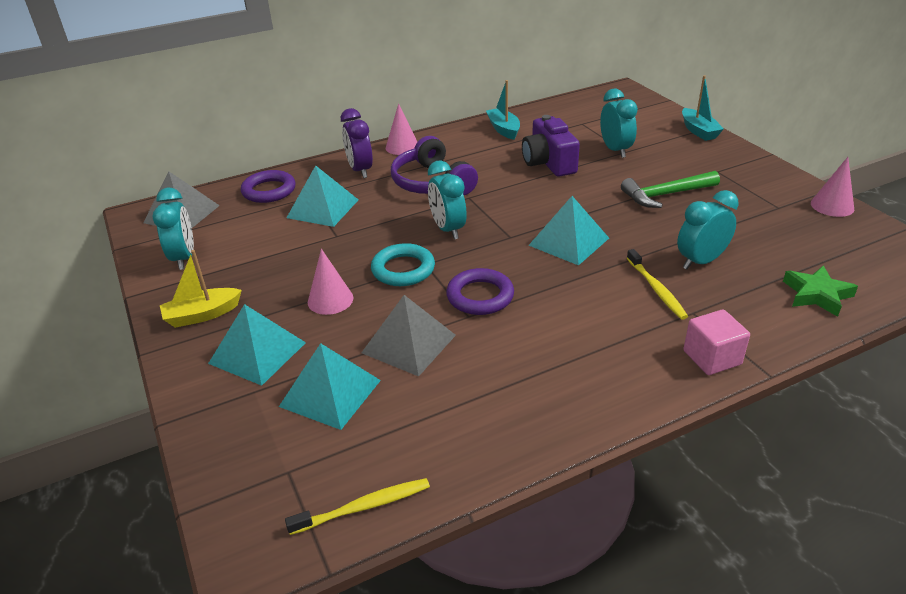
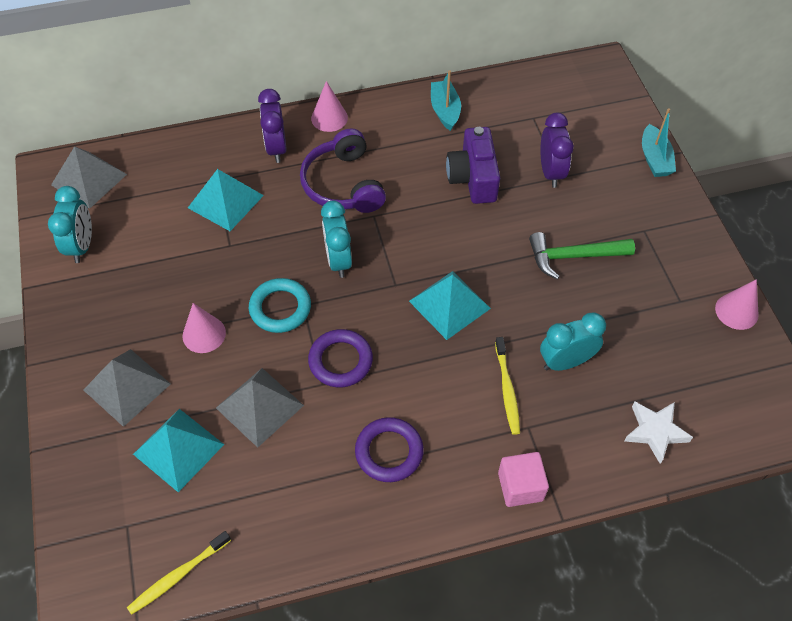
camera: 10 degrees right, 20 degrees up
(202, 315) = (87, 327): yellow boat -> none
(257, 353) = (127, 387): turquoise pyramid -> grey pyramid
(269, 191) = (179, 161): purple ring -> purple ring (389, 452)
(364, 507) = (178, 576): yellow toothbrush -> yellow toothbrush turned 150 degrees clockwise
(615, 150) = (551, 172): turquoise clock -> purple clock
(817, 295) = (655, 432): green star -> white star

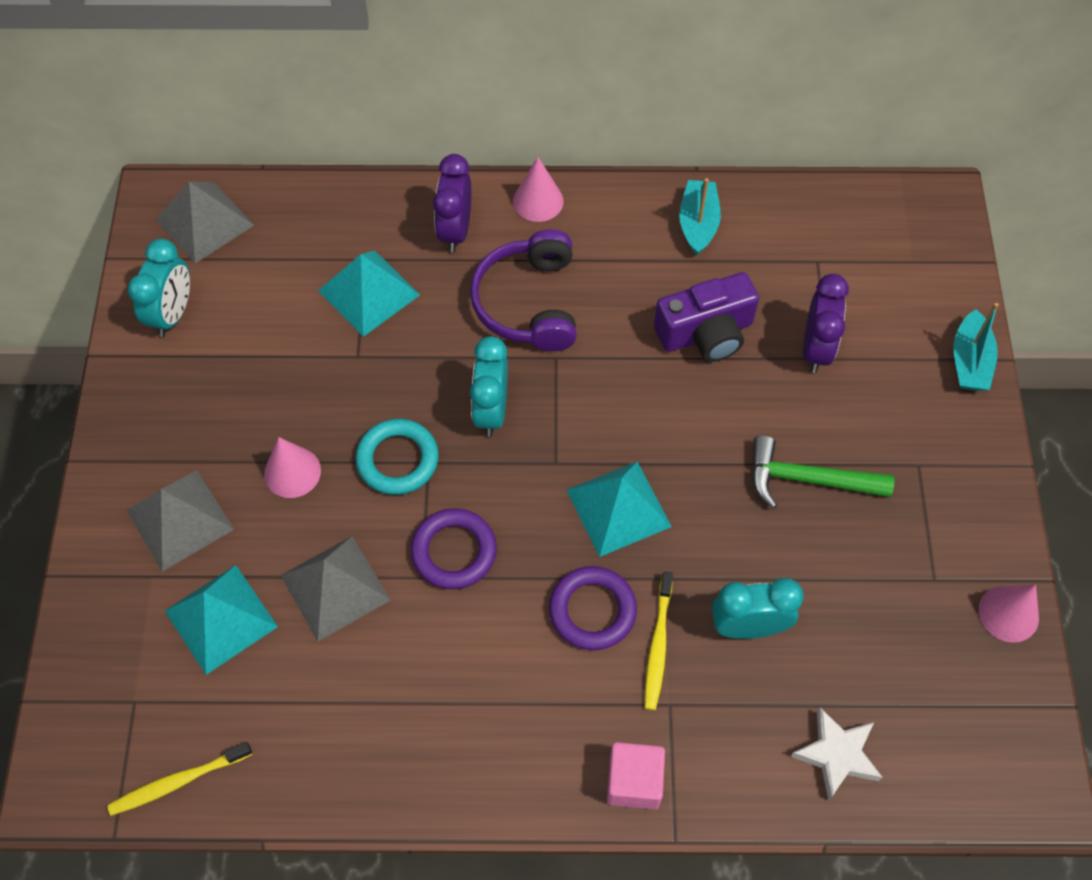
camera: 15 degrees right, 5 degrees up
(389, 452) = (480, 691): purple ring -> purple ring (592, 610)
(473, 178) = (706, 333): purple camera -> purple camera turned 120 degrees counterclockwise

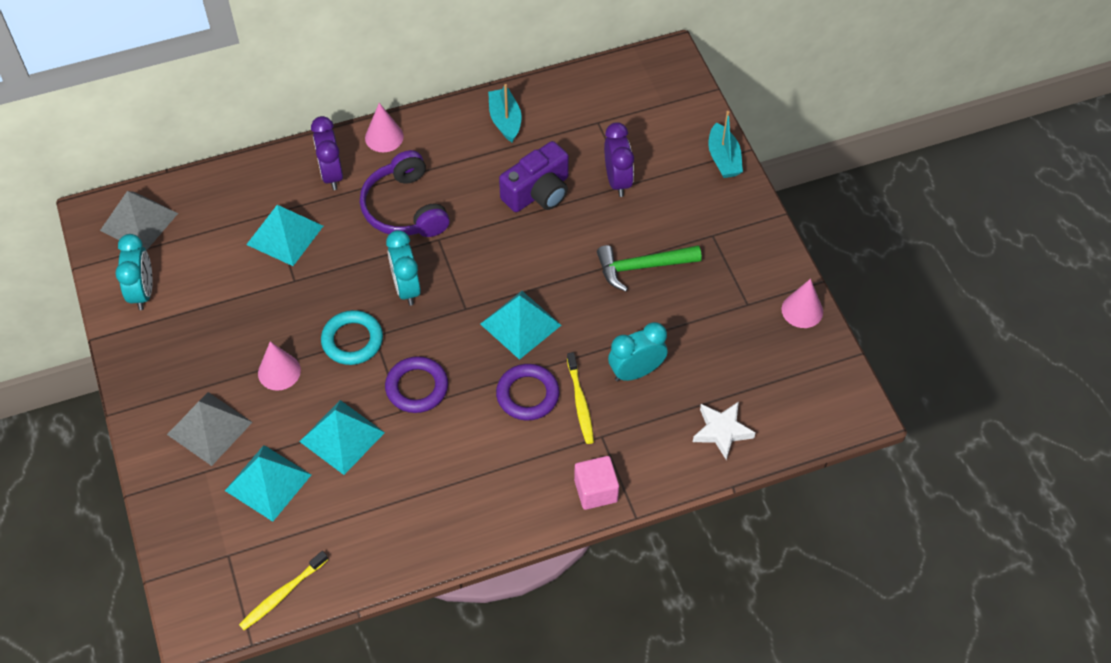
camera: 20 degrees left, 5 degrees down
(335, 587) = (342, 437): grey pyramid -> turquoise pyramid

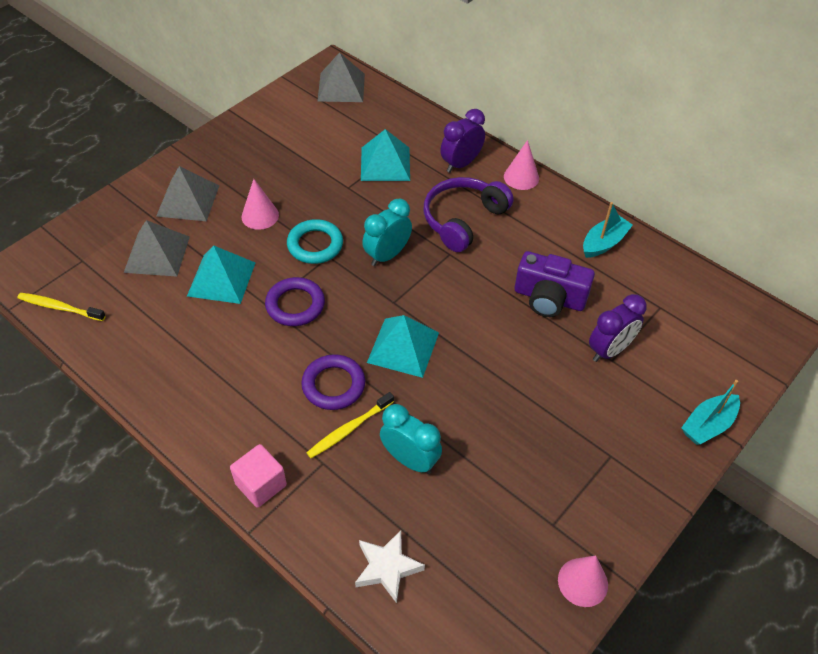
camera: 60 degrees right, 5 degrees down
(143, 292) = (283, 115): turquoise clock -> none
(268, 482) = (157, 254): turquoise pyramid -> grey pyramid
(642, 267) = (529, 412): green hammer -> none

